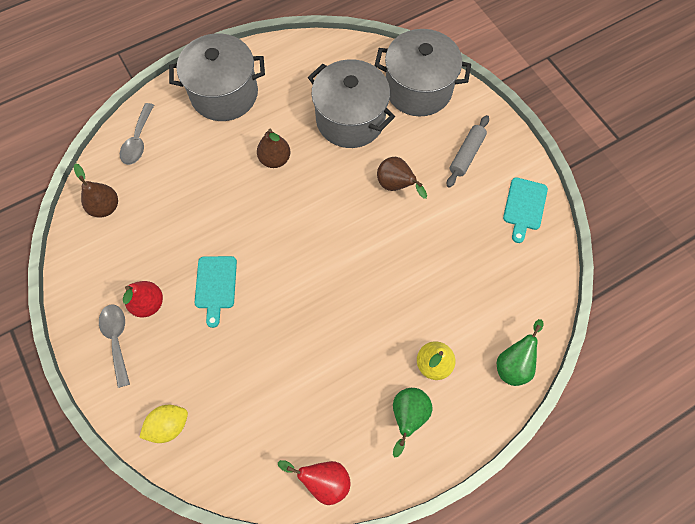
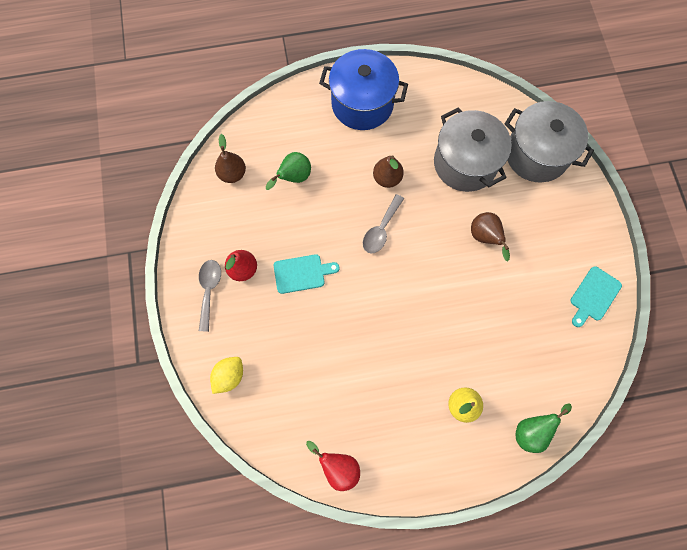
camera: 20 degrees right, 5 degrees up
(138, 141) = (276, 123): grey spoon -> grey spoon (381, 229)
(169, 425) = (229, 376): yellow lemon -> yellow lemon turned 45 degrees counterclockwise
(216, 286) = (302, 273): turquoise cutting board -> turquoise cutting board turned 120 degrees counterclockwise
(224, 94) = (362, 104): grey pot -> blue pot
(408, 416) = (425, 441): green pear -> green pear (293, 177)
(466, 154) = (558, 230): grey rolling pin -> none

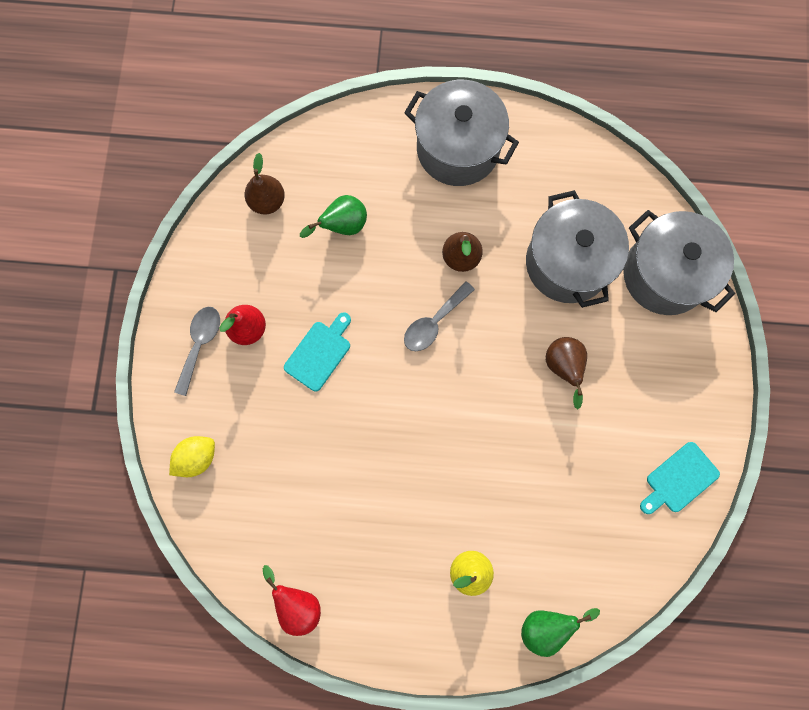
camera: 15 degrees right, 5 degrees up
(302, 273) = (319, 353): turquoise cutting board -> turquoise cutting board turned 60 degrees counterclockwise
(362, 104) = (458, 149): blue pot -> grey pot

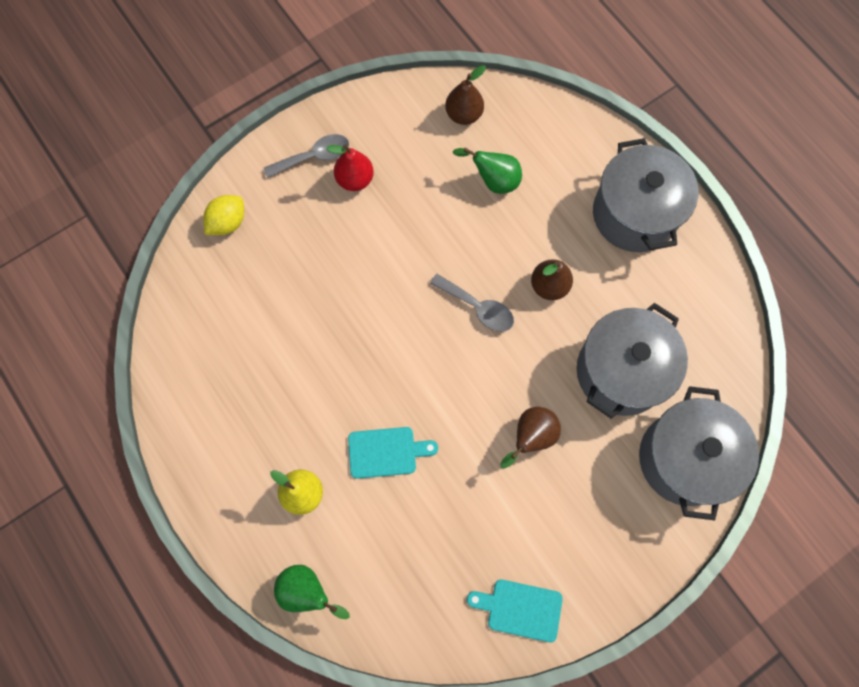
camera: 50 degrees right, 5 degrees down
(197, 457) = (228, 222): yellow lemon -> yellow lemon turned 60 degrees counterclockwise
(297, 603) = (175, 381): red pear -> none
(319, 353) = (380, 243): turquoise cutting board -> turquoise cutting board (386, 452)
(434, 322) = (478, 307): grey spoon -> grey spoon turned 150 degrees counterclockwise

